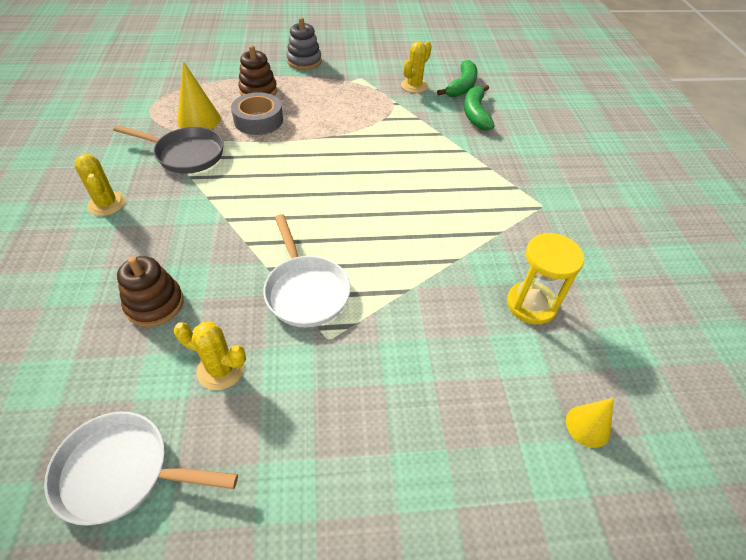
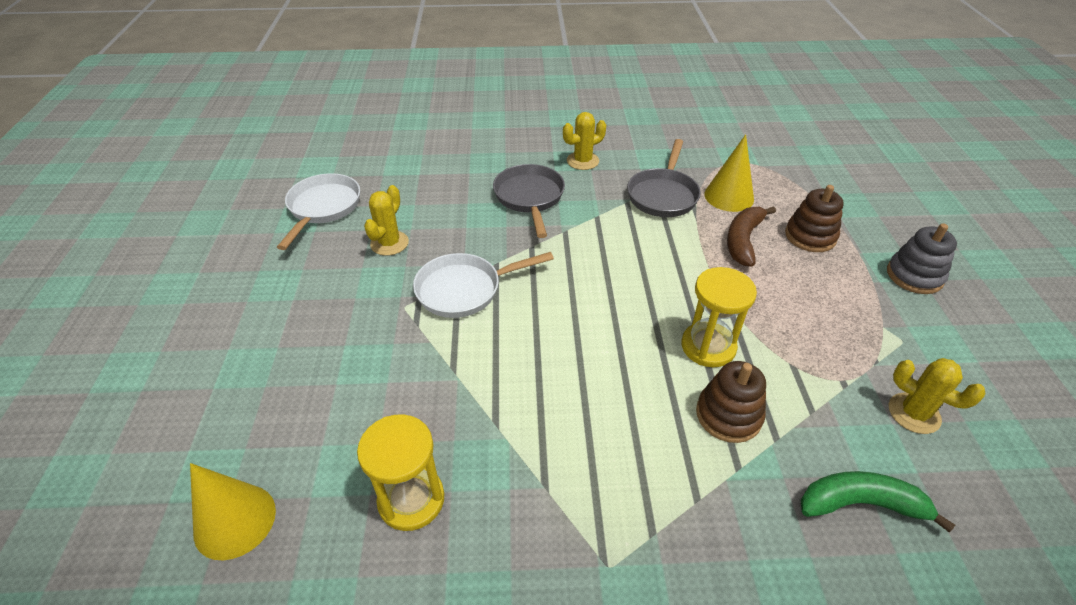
camera: 95 degrees right, 5 degrees down
(155, 304) = (463, 202): brown stacking toy -> brown stacking toy (728, 415)
(163, 245) = (529, 198): none -> grey pan
(258, 120) = (743, 241): grey tape -> brown banana
(370, 150) = (708, 346): none -> yellow hourglass
(461, 86) = (953, 494): green banana -> none
(587, 426) = (235, 521): yellow cone -> yellow cone, size x1.56

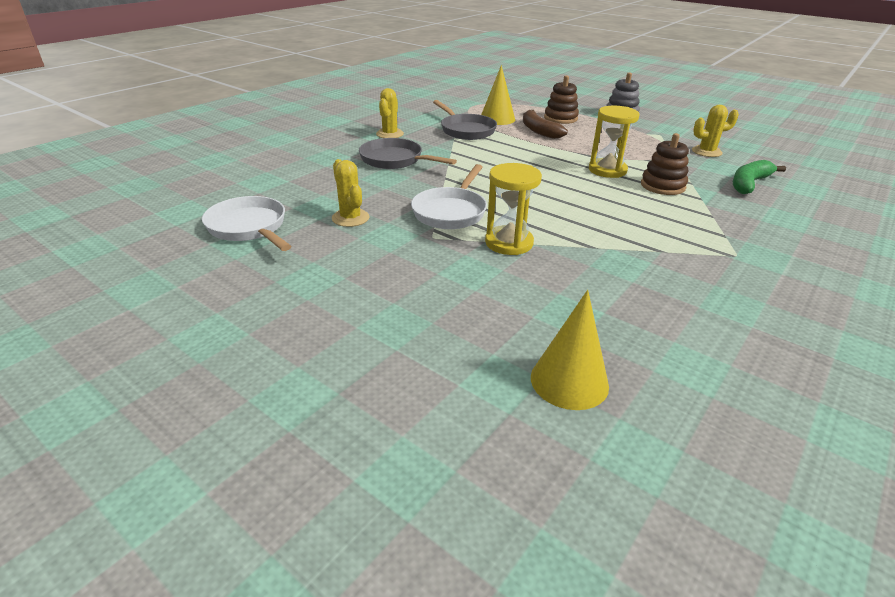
camera: 50 degrees left, 10 degrees down
(411, 500) = (626, 298): yellow hourglass -> yellow hourglass (509, 243)

